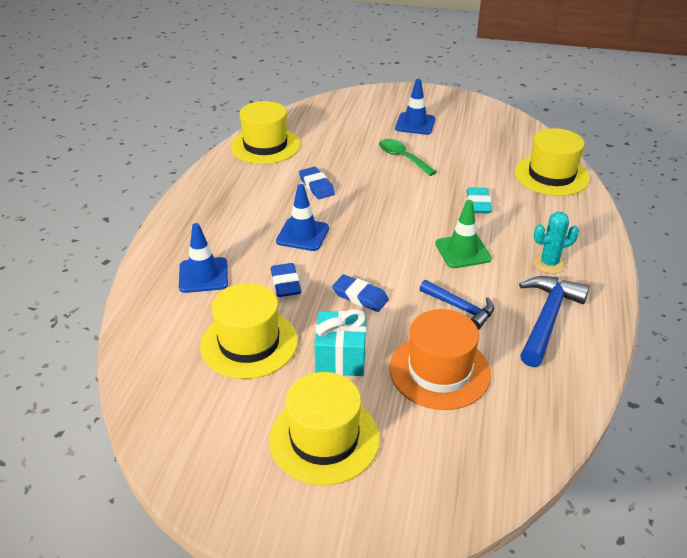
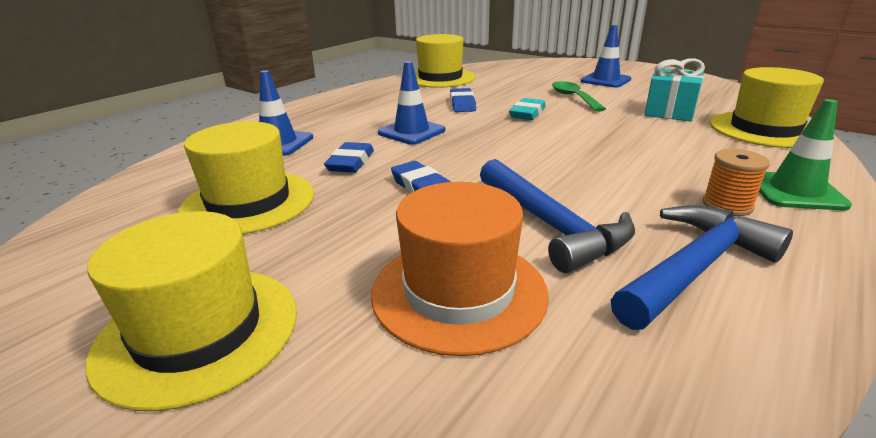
camera: 25 degrees right, 10 degrees down
(341, 357) = (334, 240): turquoise gift -> turquoise gift (669, 112)
(460, 308) = (551, 225): blue hammer -> blue hammer, size x1.55
(463, 251) = (595, 172): green traffic cone -> green traffic cone (795, 191)
(478, 204) = (644, 138): turquoise eraser -> turquoise eraser (527, 113)
(549, 263) = (727, 205): turquoise cactus -> orange spool

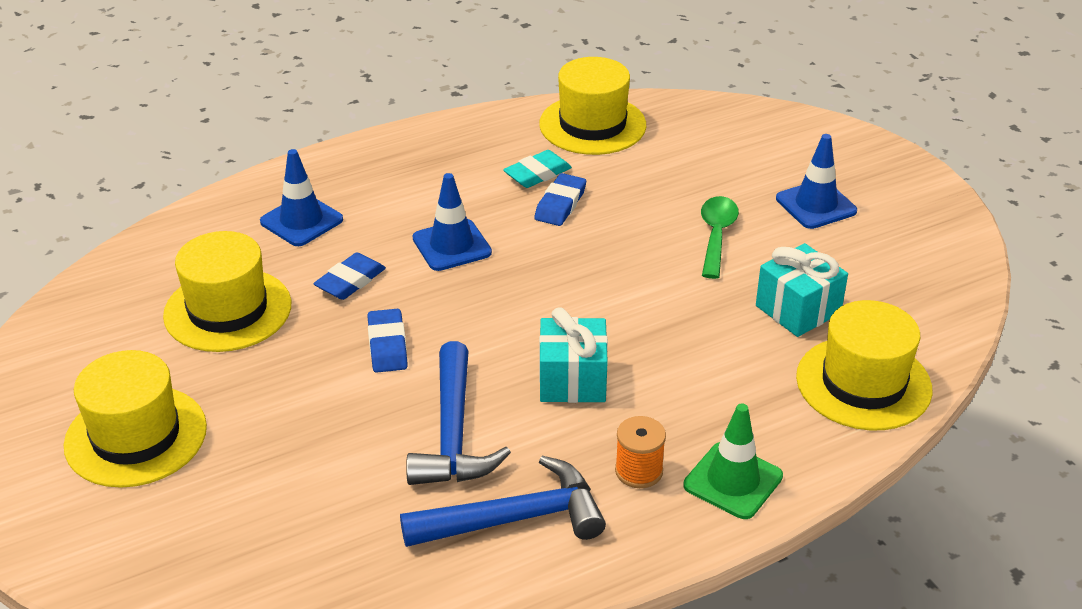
camera: 25 degrees right, 10 degrees up
(459, 292) = (320, 470): orange hat -> none
(527, 113) = (618, 252): turquoise eraser -> turquoise eraser (537, 174)
(593, 171) = (572, 380): none -> turquoise gift

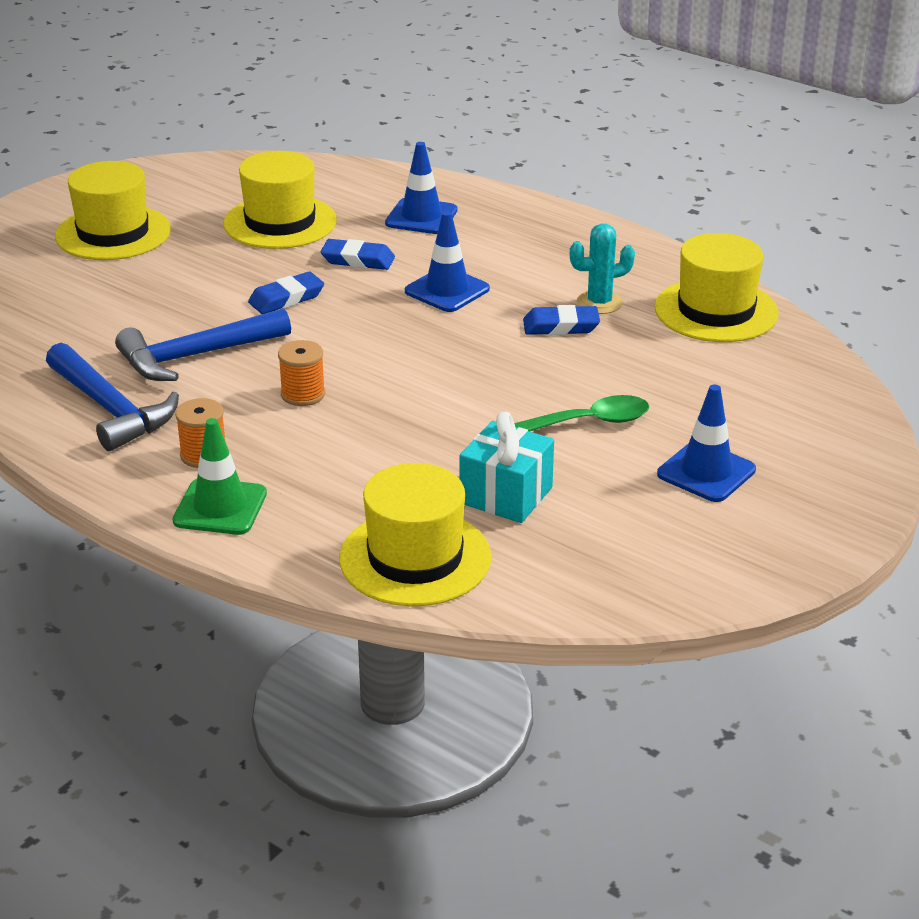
camera: 65 degrees right, 5 degrees down
(537, 174) = (599, 303): turquoise eraser -> turquoise cactus
(572, 380) = (303, 394): turquoise gift -> orange spool

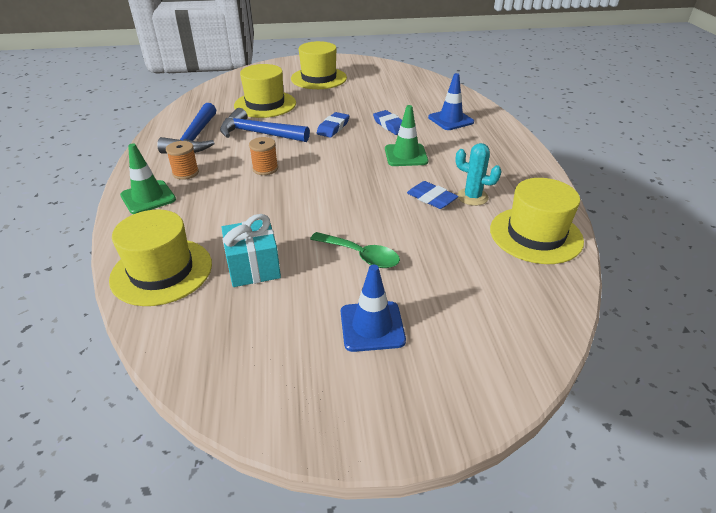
camera: 45 degrees right, 5 degrees up
(280, 222) = (386, 98): yellow hat -> yellow hat (265, 104)
(286, 298) = (333, 128): blue eraser -> blue eraser turned 75 degrees counterclockwise
(447, 290) = (406, 155): blue traffic cone -> green traffic cone

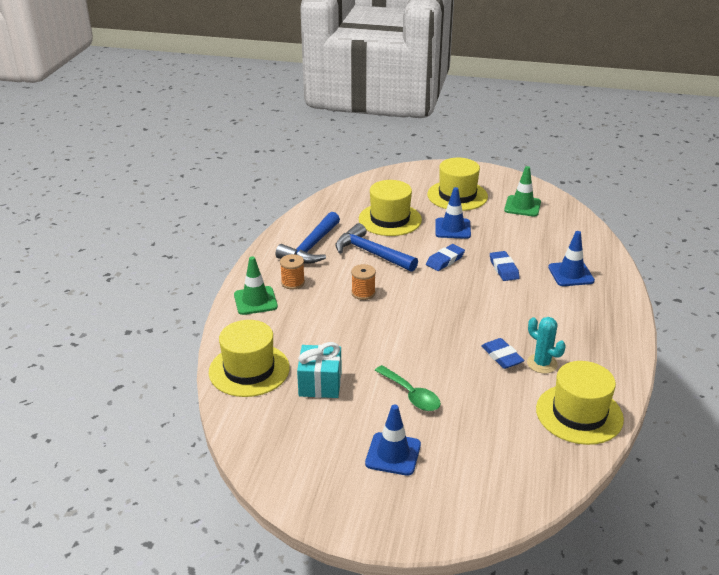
camera: 20 degrees right, 5 degrees down
(327, 102) = (452, 228): none -> blue traffic cone
(406, 155) = (501, 306): green traffic cone -> green traffic cone (522, 206)

